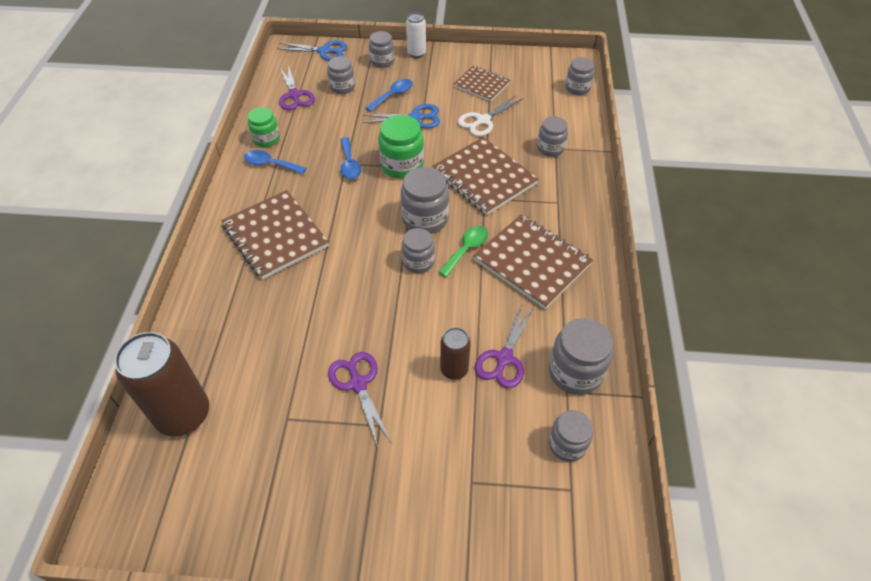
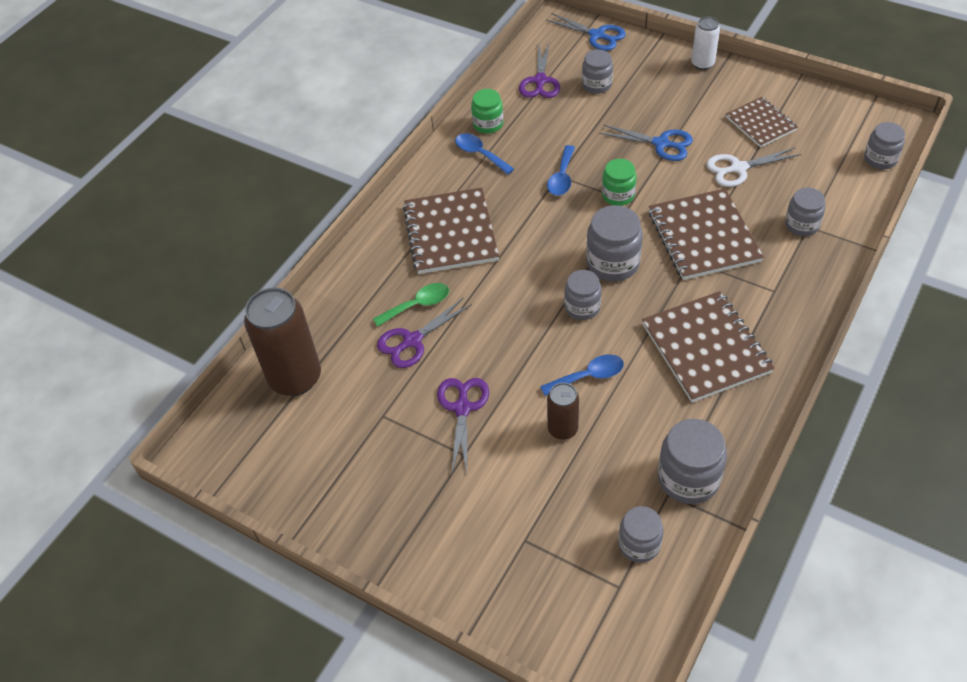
camera: 30 degrees right, 0 degrees up
(382, 61) = (657, 64): grey jar -> none
(393, 95) = (649, 109): blue spoon -> blue spoon (588, 376)
(402, 165) = (618, 195): green jar -> green jar, size x0.65
(466, 249) = (640, 310): green spoon -> green spoon (418, 305)
(504, 358) = (620, 437): purple scissors -> purple scissors (412, 341)

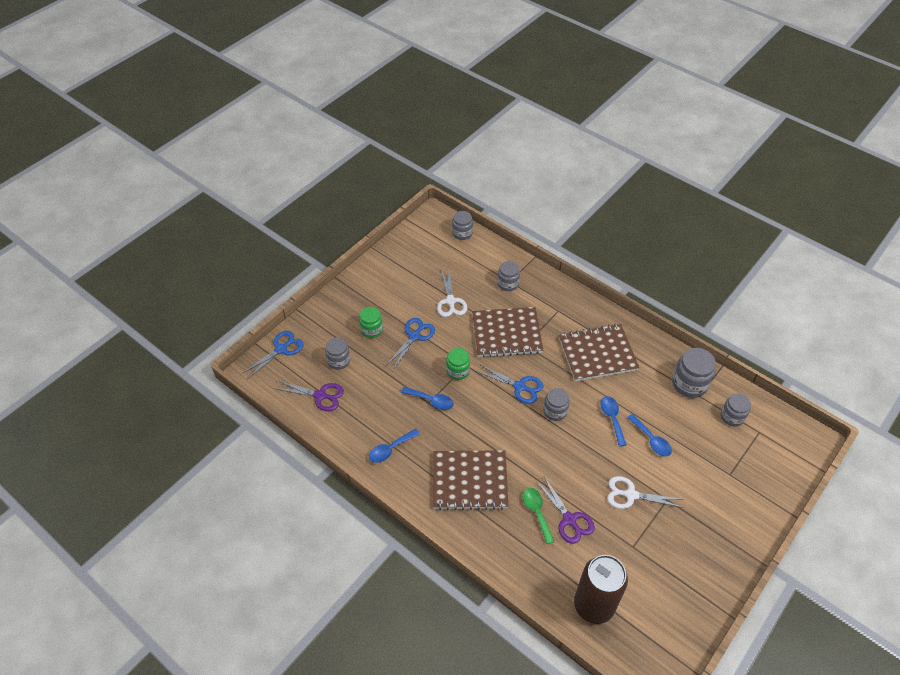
camera: 85 degrees left, 0 degrees up
(462, 408) = (630, 495): purple scissors -> white scissors
(488, 124) = (358, 439): green jar -> green jar (371, 330)
(562, 429) = (651, 440): brown can -> blue spoon
(612, 263) = (519, 387): grey jar -> blue scissors
(702, 64) = (340, 295): white can -> none
(760, 123) = (412, 279): brown notebook -> none

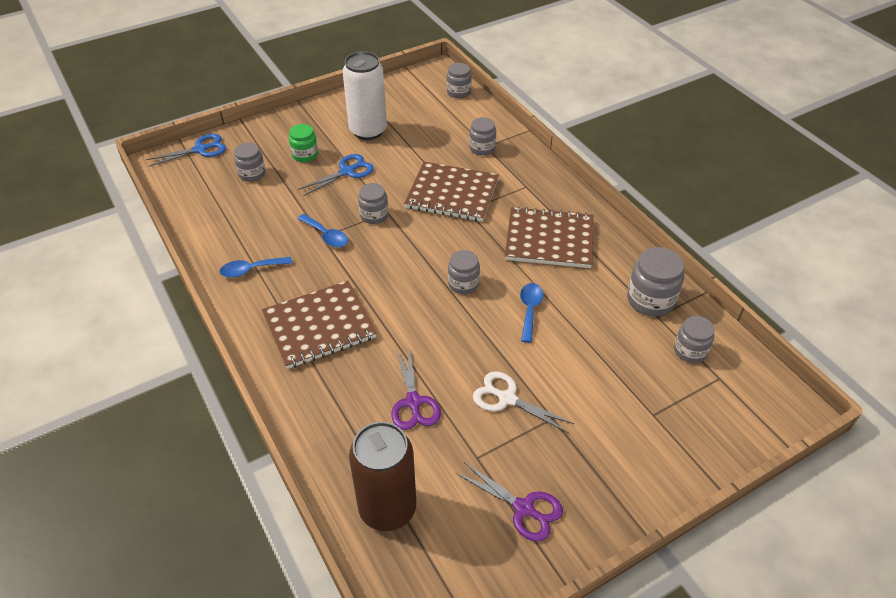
camera: 20 degrees right, 5 degrees down
(320, 396) = (211, 200): purple scissors -> purple scissors (524, 508)
(410, 292) = (368, 131): none -> white can
(450, 301) = (407, 149): white scissors -> none
(458, 371) = (374, 215): green jar -> grey jar
(470, 481) = (319, 326): brown notebook -> brown notebook turned 45 degrees counterclockwise
(519, 387) = (436, 248): blue scissors -> none
(536, 512) = (378, 382): green spoon -> none
(651, 440) = (567, 346): blue spoon -> none

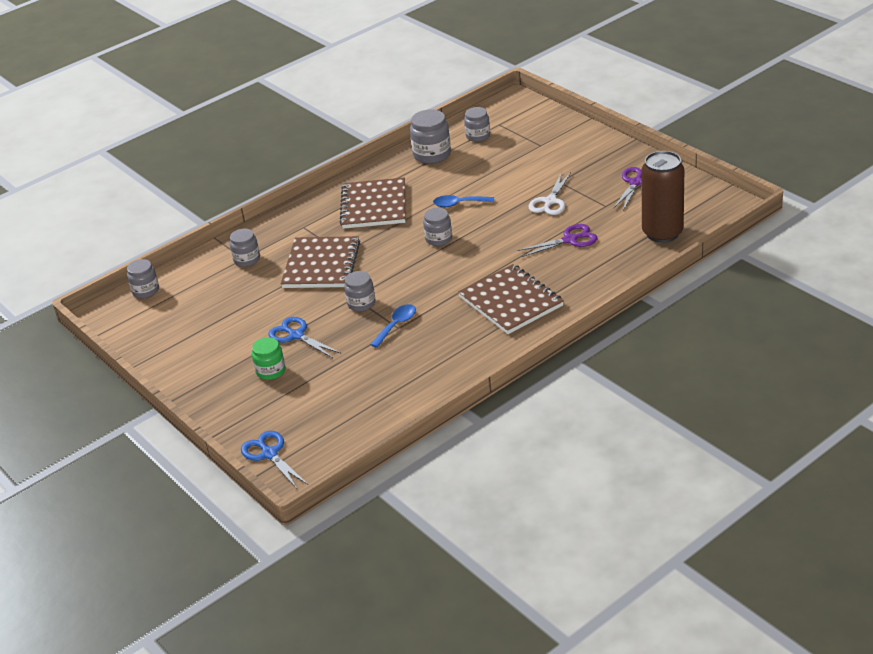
camera: 95 degrees left, 10 degrees down
(251, 270) = (454, 358): blue spoon -> none
(252, 174) = (309, 400): grey jar -> none
(368, 131) = (223, 337): white can -> none

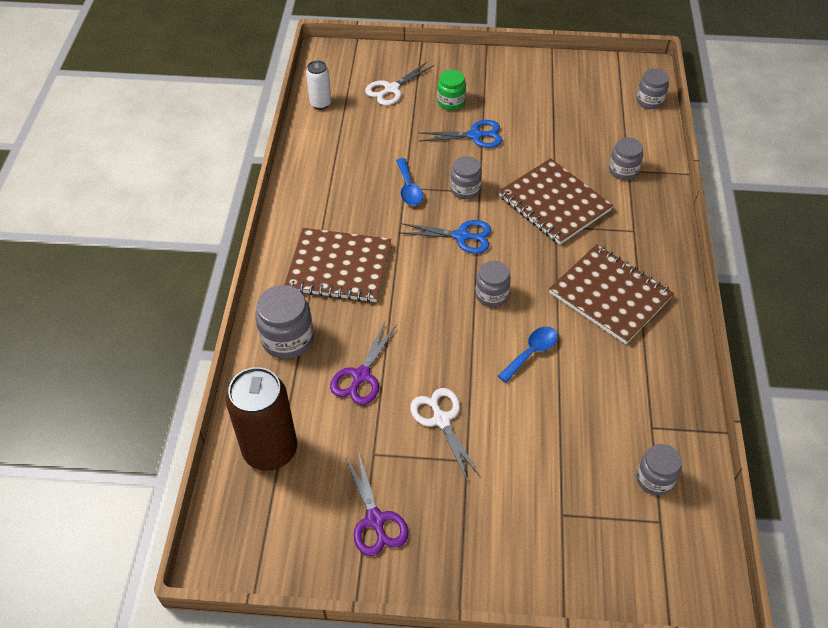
camera: 130 degrees right, 15 degrees up
(269, 454) = (367, 57): blue scissors -> blue scissors (461, 236)
(295, 410) = (391, 89): none -> white scissors
(366, 431) = (320, 103): none -> white can
(432, 155) = (659, 408): grey jar -> grey jar (287, 339)

